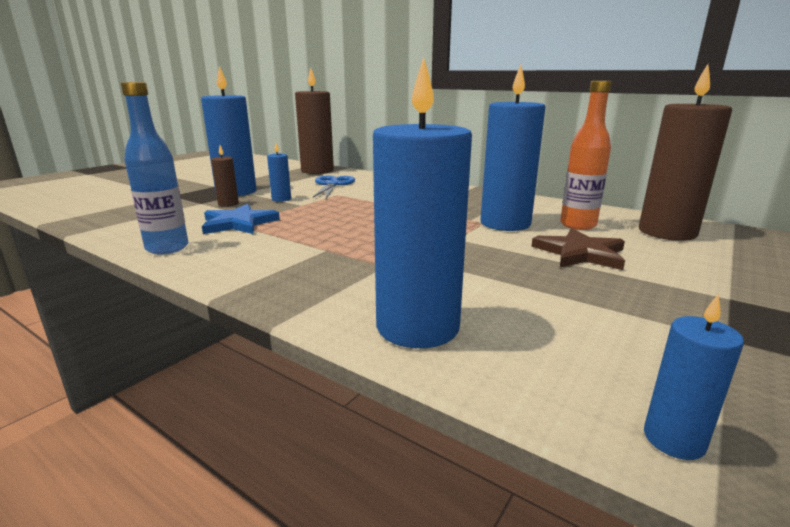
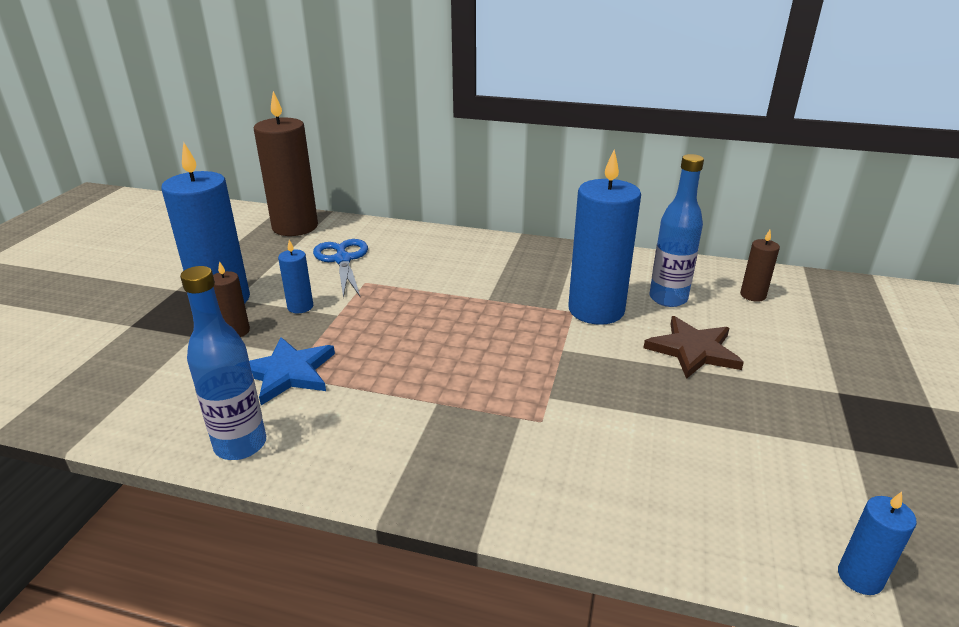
camera: 20 degrees left, 10 degrees up
(417, 327) = (612, 505): blue candle -> none
(577, 225) = (668, 298): orange bottle -> blue bottle
(667, 232) = (753, 295): brown candle -> brown candle, size x0.46

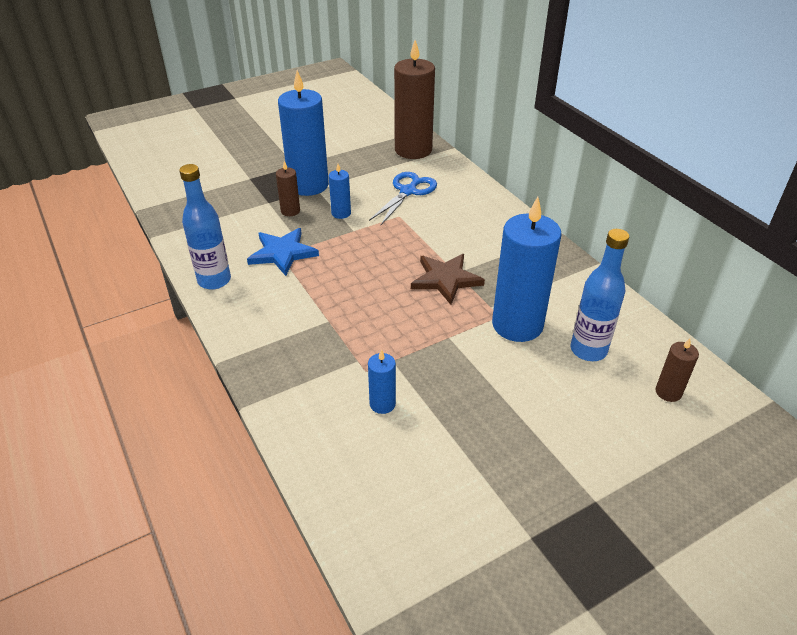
camera: 45 degrees right, 10 degrees up
(693, 350) = (538, 397): brown star -> brown star (446, 279)
(860, 577) = (393, 588): blue candle -> blue candle (382, 404)

